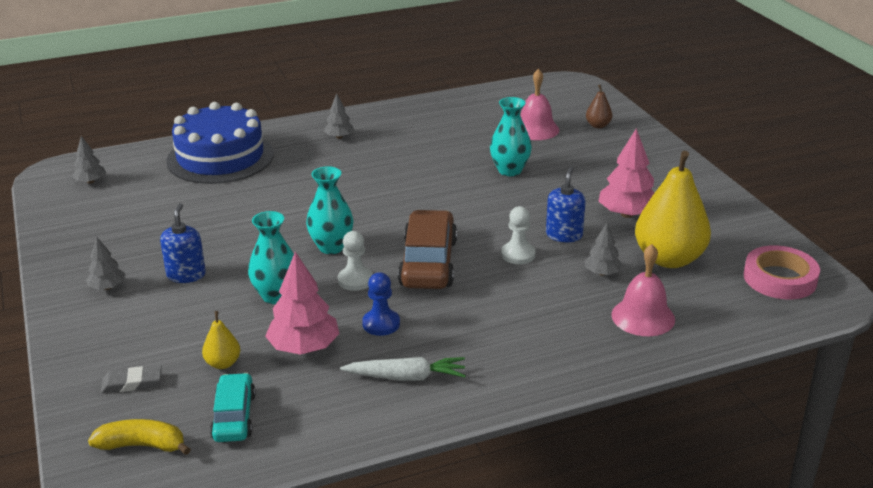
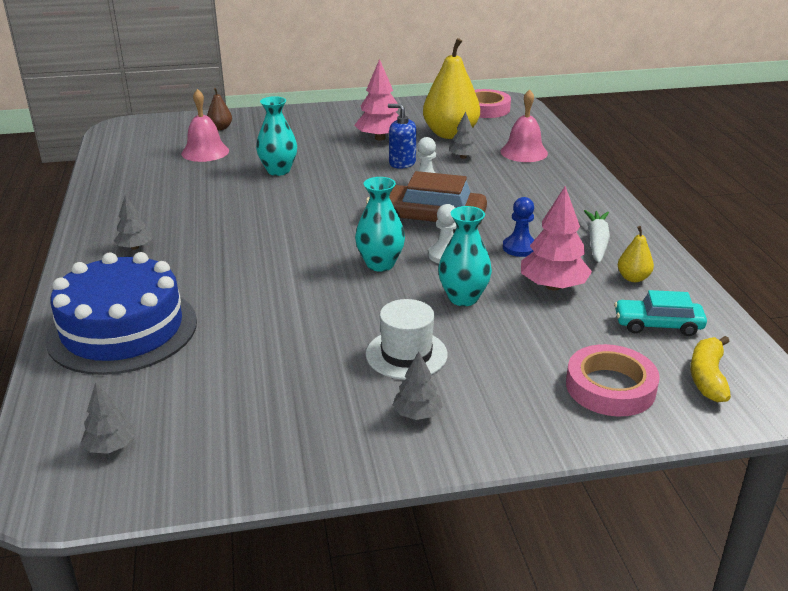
camera: 80 degrees left, 0 degrees up
(132, 383) = (610, 387): grey eraser -> pink tape
(186, 275) = (406, 354): blue soap dispenser -> white hat
(223, 363) = (577, 330): yellow pear -> yellow pear (633, 278)

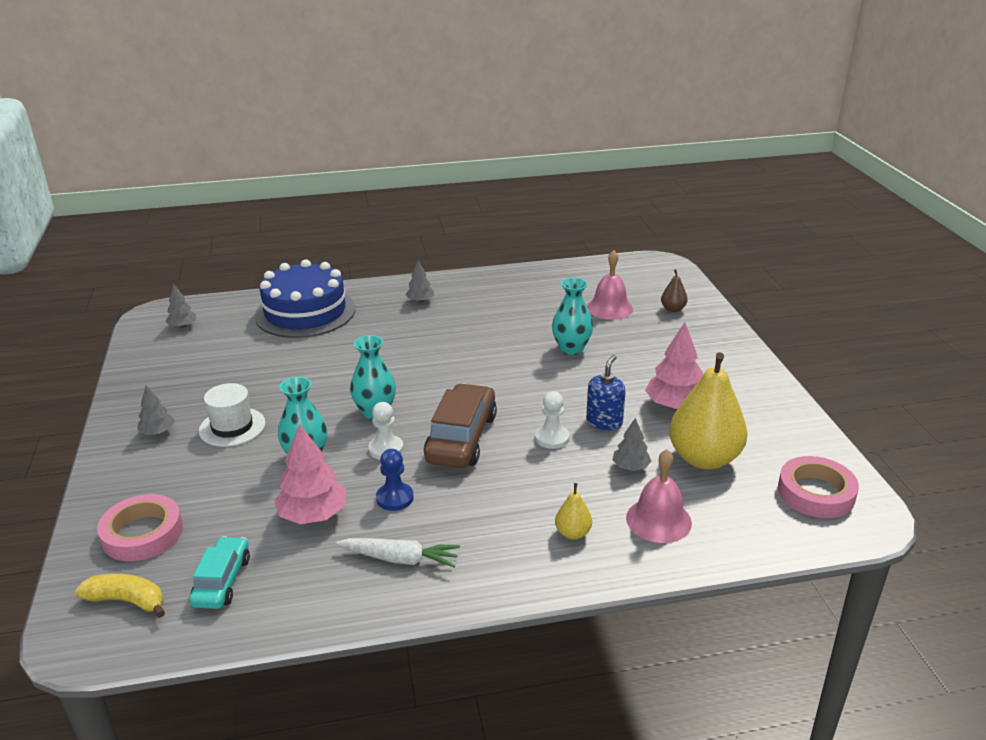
camera: 90 degrees right, 0 degrees up
(633, 278) = (316, 577): yellow pear -> yellow pear (573, 533)

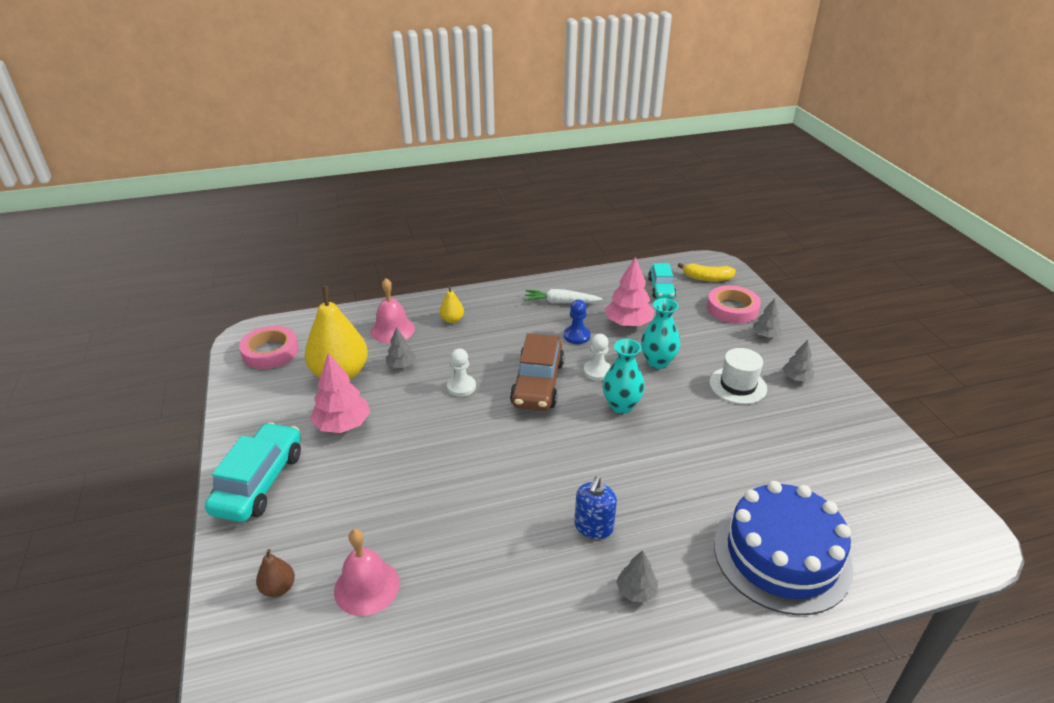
camera: 175 degrees right, 5 degrees up
(183, 326) = (915, 519): grey tree -> grey tree (765, 335)
(571, 348) = (431, 500): turquoise vase -> none
(604, 422) = (413, 404): blue soap dispenser -> blue soap dispenser (593, 527)
(730, 364) = (259, 482): none -> turquoise car

